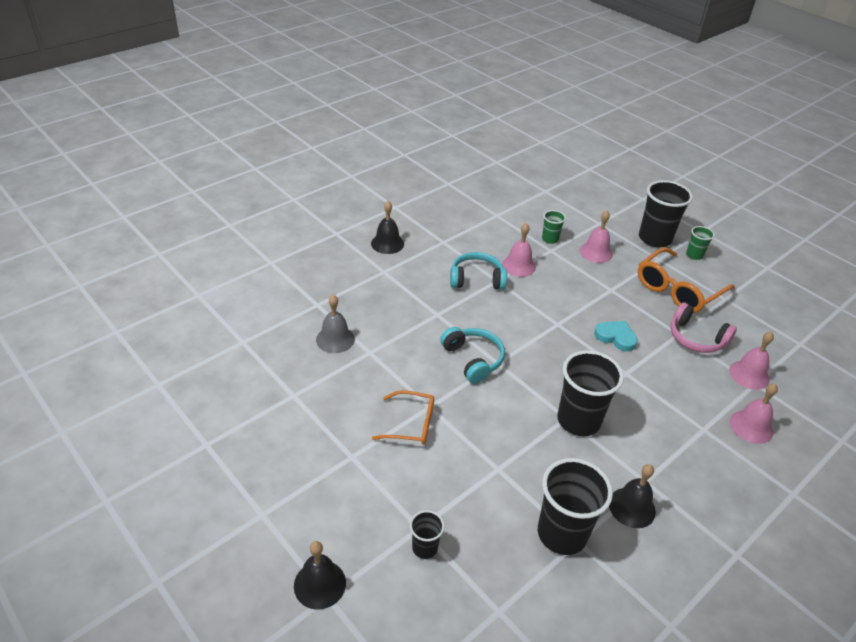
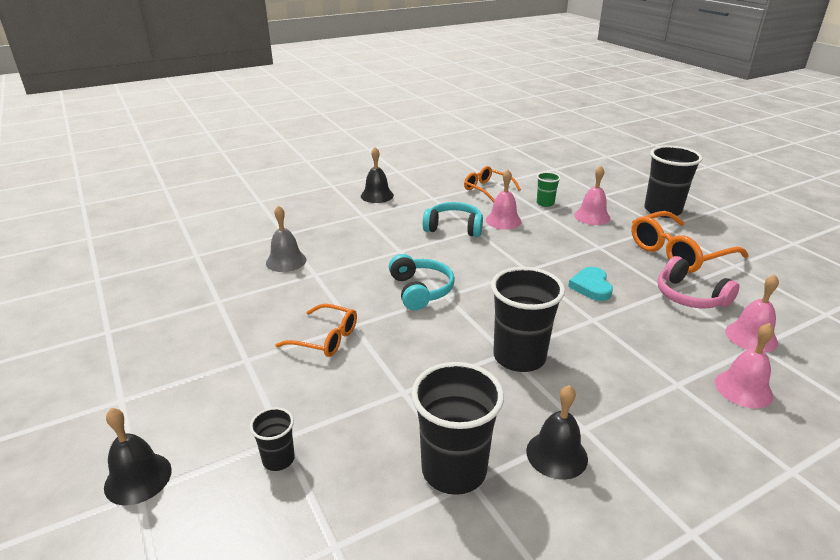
camera: 15 degrees right, 10 degrees down
(490, 225) = (486, 189): none -> orange glasses
(616, 337) = (591, 287): turquoise heart -> turquoise heart turned 135 degrees counterclockwise
(694, 255) = (705, 226): green cup -> none

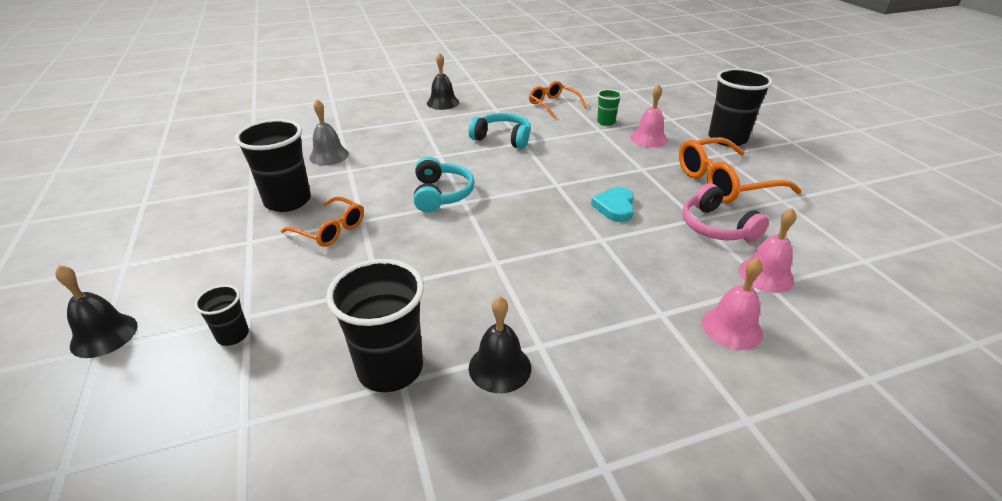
camera: 10 degrees right, 5 degrees up
(503, 220) = (555, 135): pink bell -> none
(519, 357) = (507, 268): black cup -> black cup (288, 201)

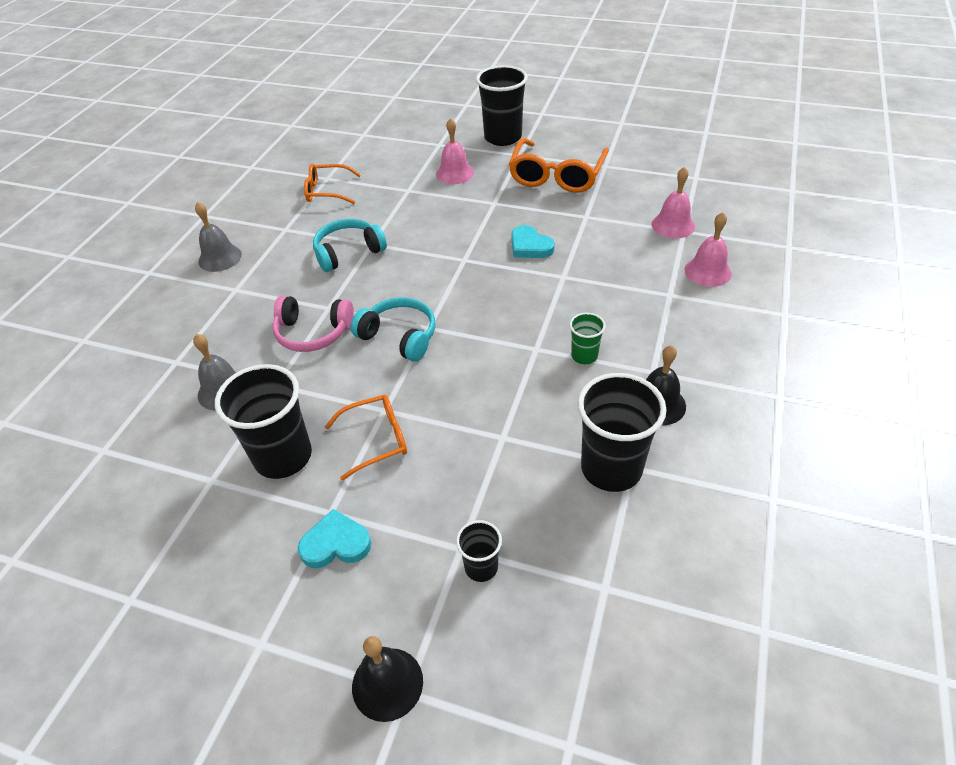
camera: 50 degrees left, 10 degrees up
(222, 256) = (336, 544): none -> turquoise heart
(443, 103) = (220, 258): black bell -> grey bell
(606, 122) = (399, 179): green cup -> green cup (584, 356)
(716, 227) = (604, 213): pink headphones -> pink headphones (313, 332)

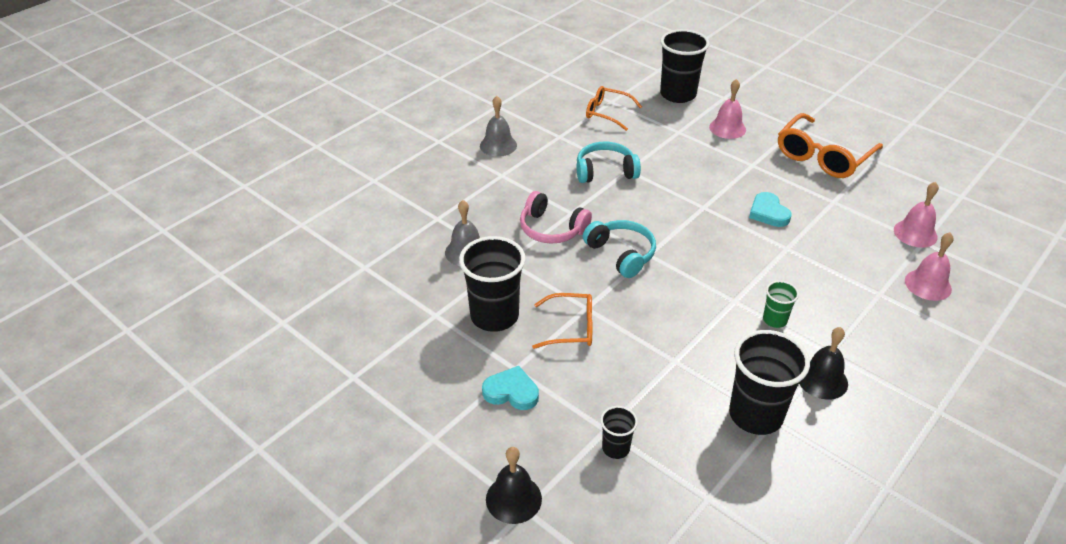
camera: 20 degrees right, 5 degrees down
(503, 137) = (787, 107): black cup -> black cup (678, 94)

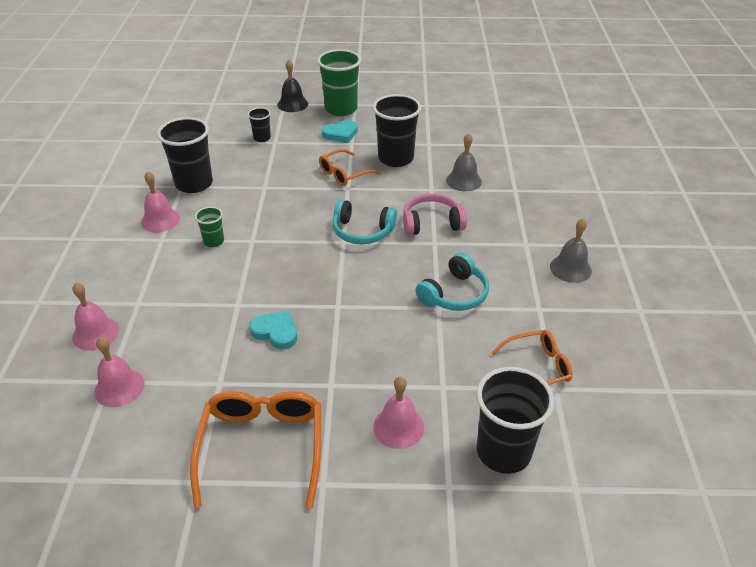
camera: 140 degrees right, 0 degrees up
(461, 441) = (341, 109): none -> green cup
(822, 379) = (160, 220): black bell -> pink bell

